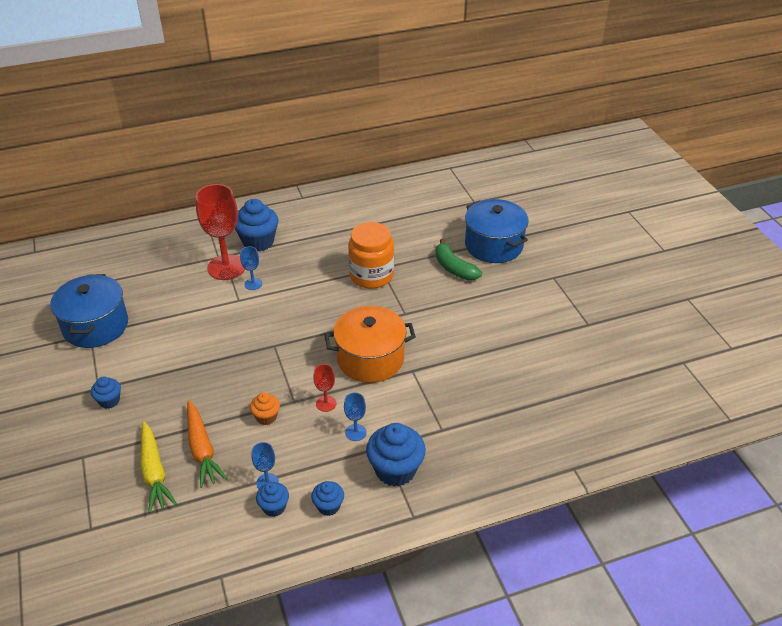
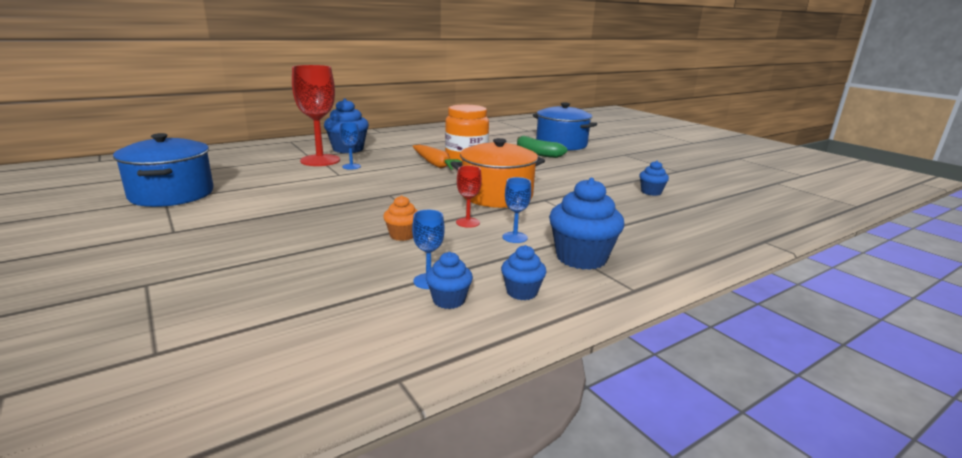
camera: 15 degrees left, 20 degrees down
(109, 401) = (190, 239): blue cupcake -> blue cupcake (651, 192)
(154, 472) = (262, 287): yellow carrot -> none
(202, 449) = (327, 263): orange carrot -> orange carrot (436, 164)

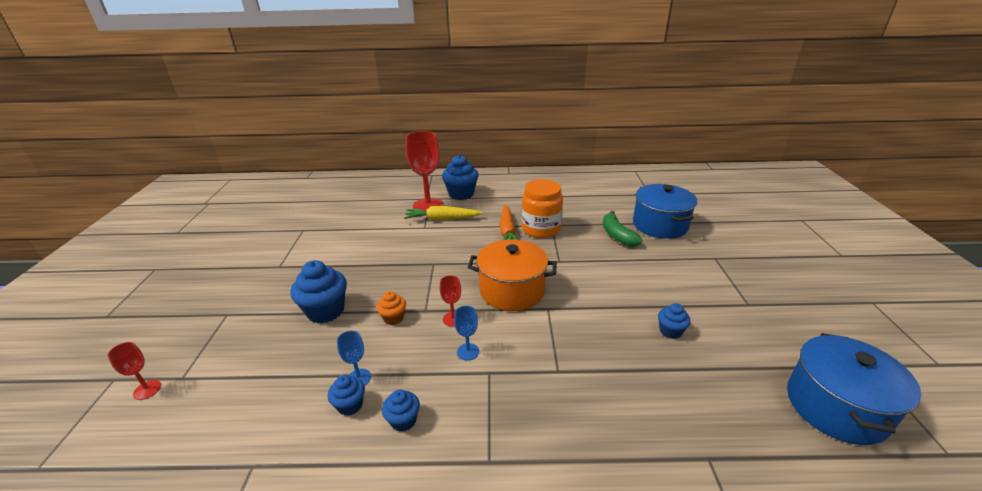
camera: 35 degrees right, 10 degrees up
(101, 382) = (147, 390): none -> red goblet
(172, 194) = (310, 226): blue pot -> blue pot (835, 407)
(351, 166) = (442, 219): blue goblet -> yellow carrot
(581, 258) = (491, 401): blue cupcake -> blue cupcake (325, 311)

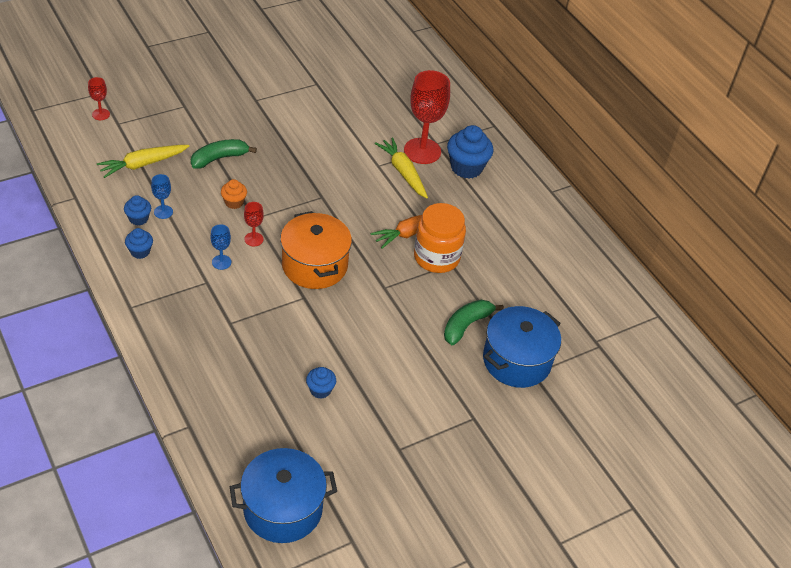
camera: 55 degrees right, 15 degrees up
(270, 374) = (142, 164): none -> yellow carrot
(325, 311) = (219, 158): blue cupcake -> green banana

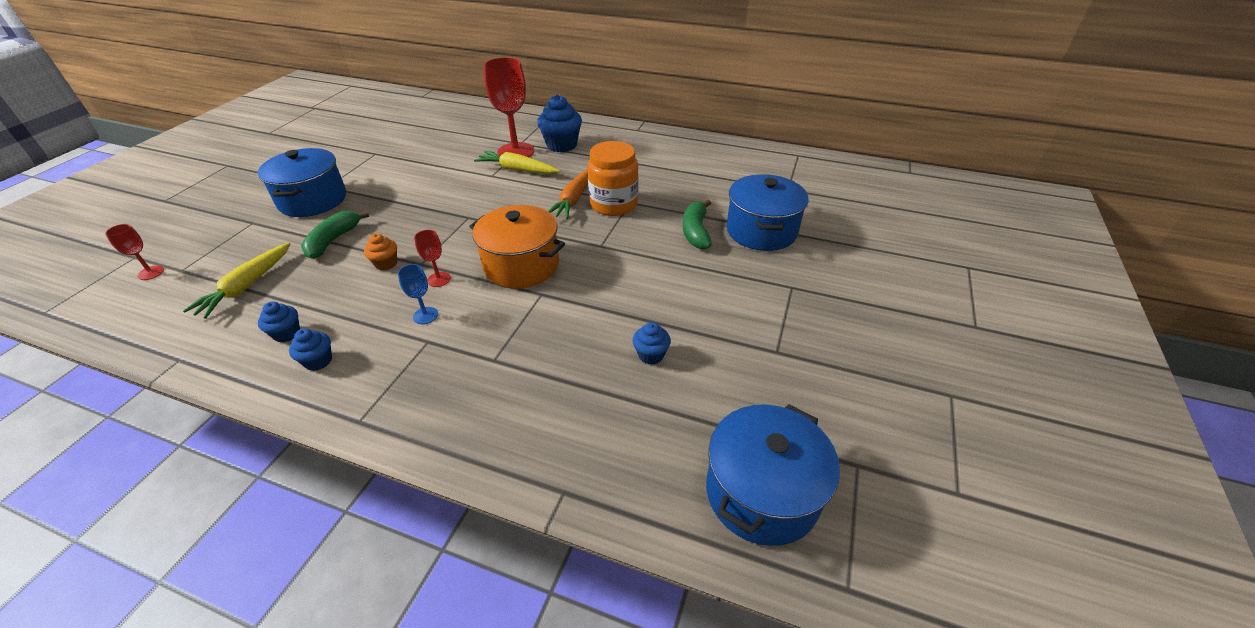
camera: 35 degrees left, 5 degrees down
(163, 212) = (312, 312): blue goblet -> none
(236, 108) = (313, 200): none -> blue pot

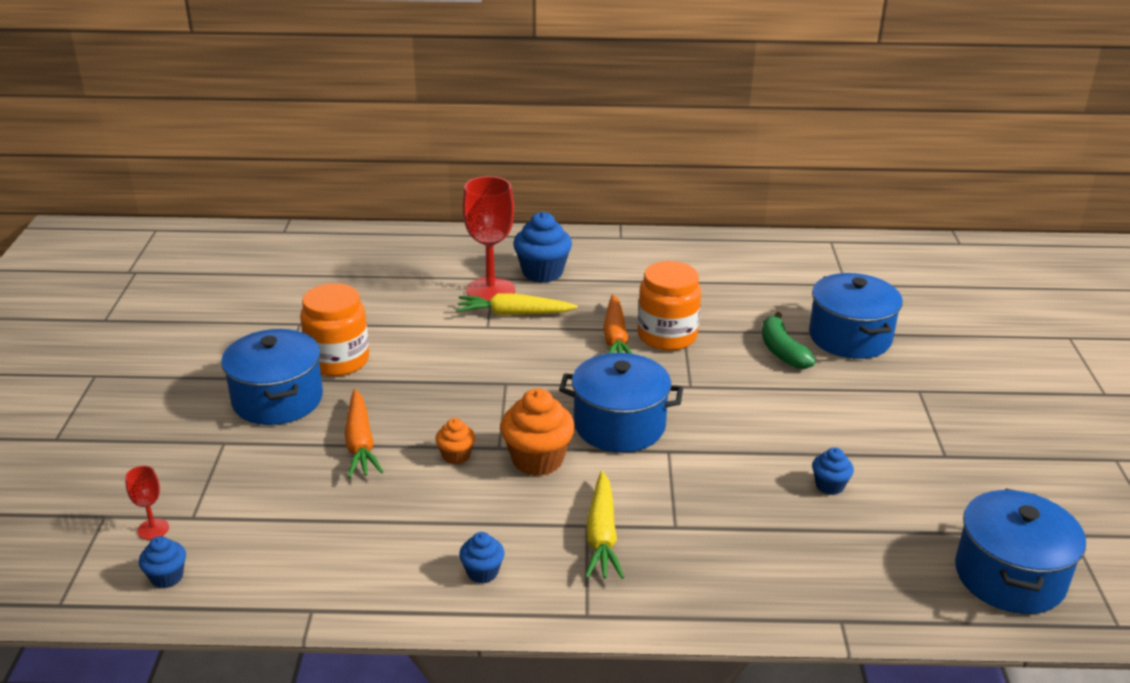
camera: 20 degrees left, 10 degrees down
(246, 287) = (305, 517): yellow carrot -> yellow carrot (602, 535)
(287, 333) = (414, 554): blue cupcake -> blue cupcake (167, 577)
(333, 241) = (360, 443): green banana -> orange carrot
(374, 181) = (338, 361): none -> orange jar
(425, 315) = (559, 500): blue goblet -> none
(439, 279) = (537, 460): red goblet -> orange cupcake
(521, 265) = (619, 425): orange pot -> blue pot

